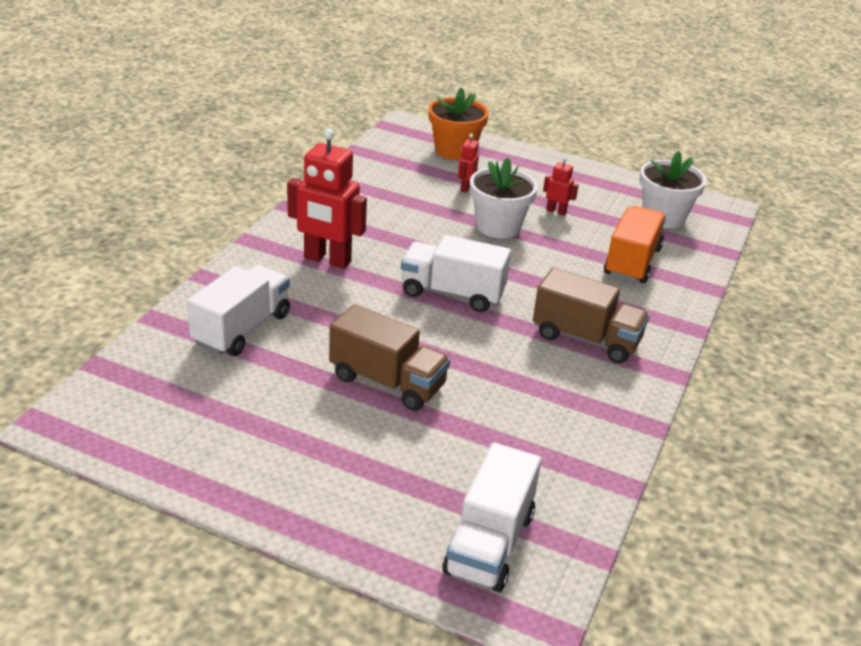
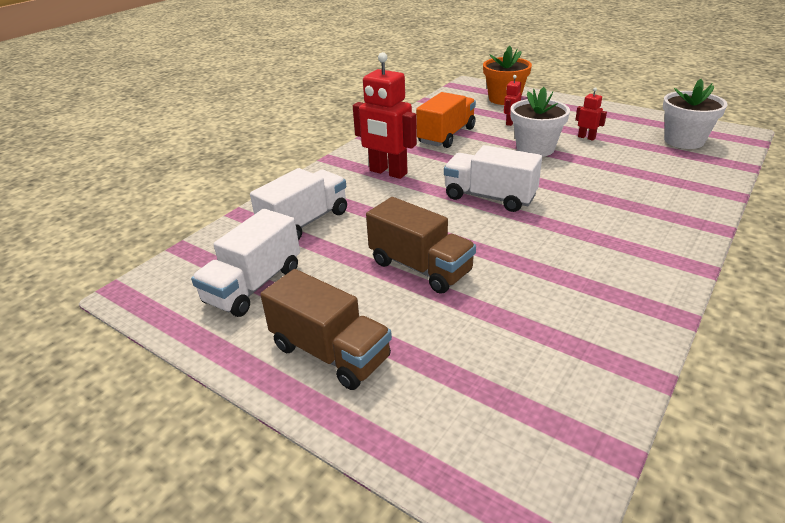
camera: 15 degrees right, 0 degrees up
(489, 543) = (500, 433): white truck -> white truck (253, 285)
(586, 339) = (611, 235): brown truck -> brown truck (330, 353)
(632, 262) = (656, 174): orange truck -> orange truck (446, 136)

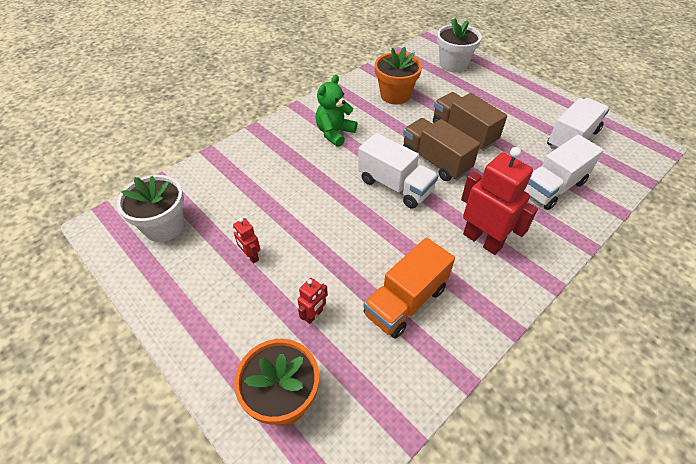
camera: 170 degrees left, 15 degrees up
(330, 353) = (515, 96): brown truck -> brown truck (435, 161)
(535, 148) = (318, 248): white flower pot -> white flower pot (453, 64)
(556, 315) = (395, 95): none -> orange flower pot
(605, 238) = (334, 133): none -> green teddy bear

